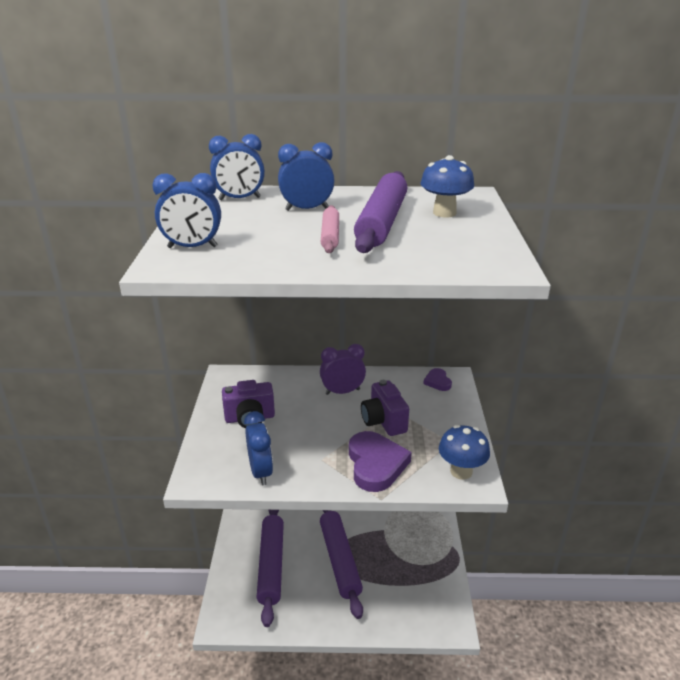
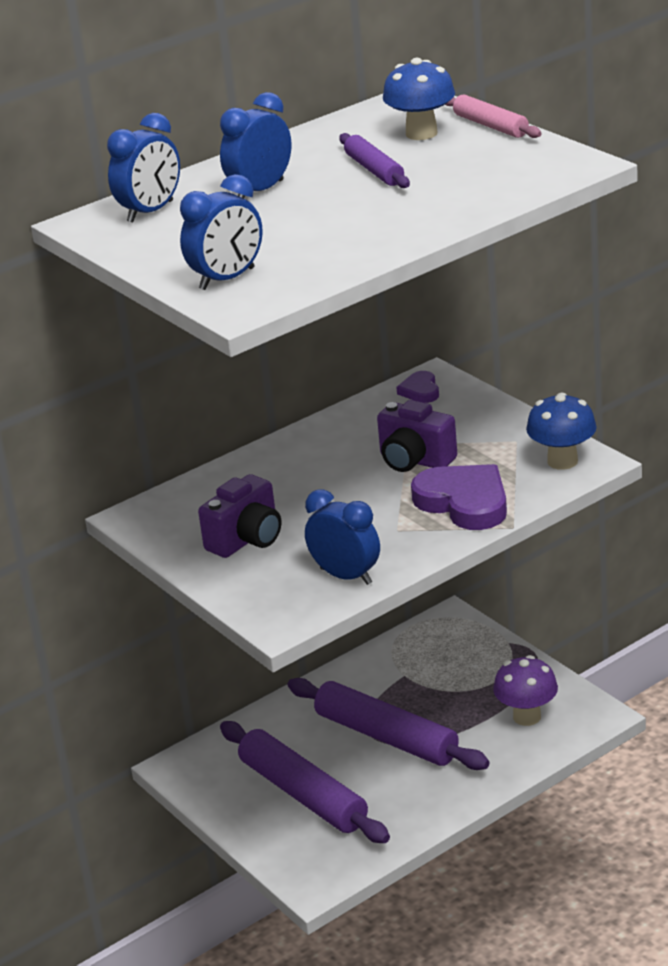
camera: 35 degrees left, 0 degrees up
(330, 235) = (349, 206): pink rolling pin -> pink rolling pin (491, 126)
(342, 392) = (319, 457): purple clock -> none
(381, 222) = (374, 170): purple rolling pin -> purple rolling pin, size x0.52
(417, 599) = (527, 716): none -> purple mushroom
(437, 382) = (420, 391): purple heart -> purple heart turned 45 degrees clockwise

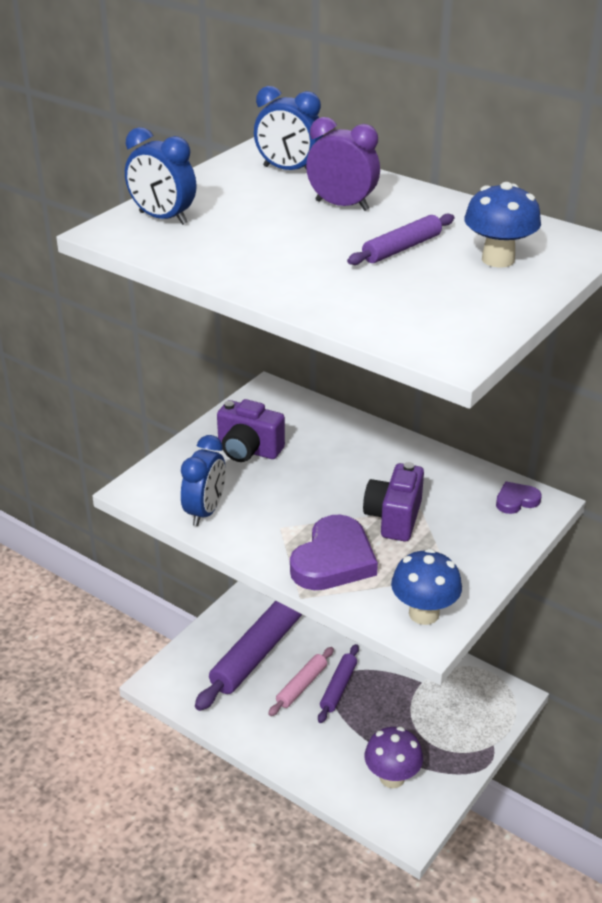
camera: 70 degrees right, 5 degrees up
(260, 190) = (342, 205): blue clock -> purple clock
(387, 737) = (338, 688): purple rolling pin -> purple rolling pin, size x0.52
(491, 126) = (534, 293): pink rolling pin -> pink rolling pin (302, 686)

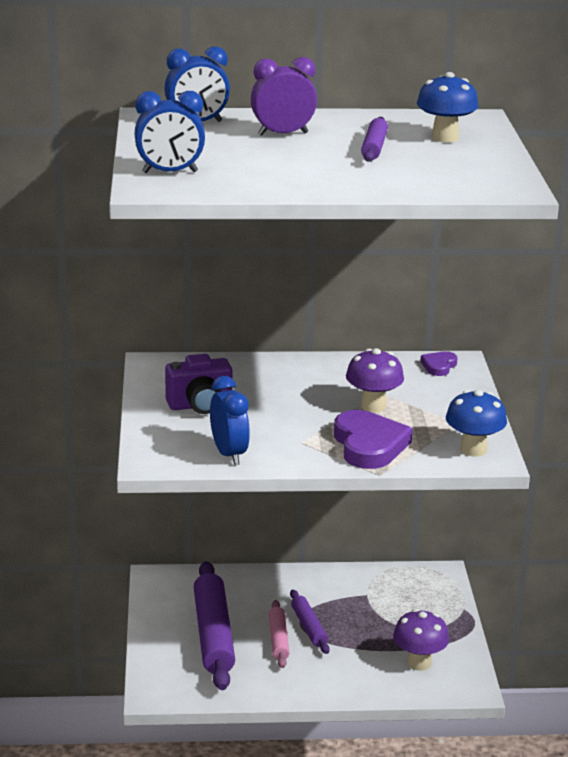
camera: 40 degrees left, 10 degrees down
(394, 518) = (373, 406): purple camera -> purple mushroom

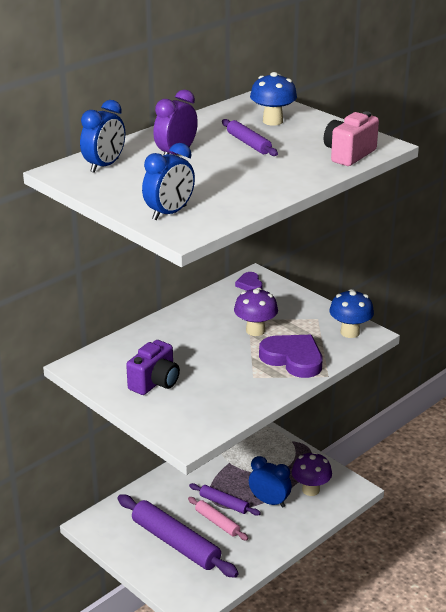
camera: 40 degrees left, 5 degrees up
(229, 454) = (226, 408): blue clock -> blue clock (269, 501)
(457, 186) = (348, 154): none -> pink camera

